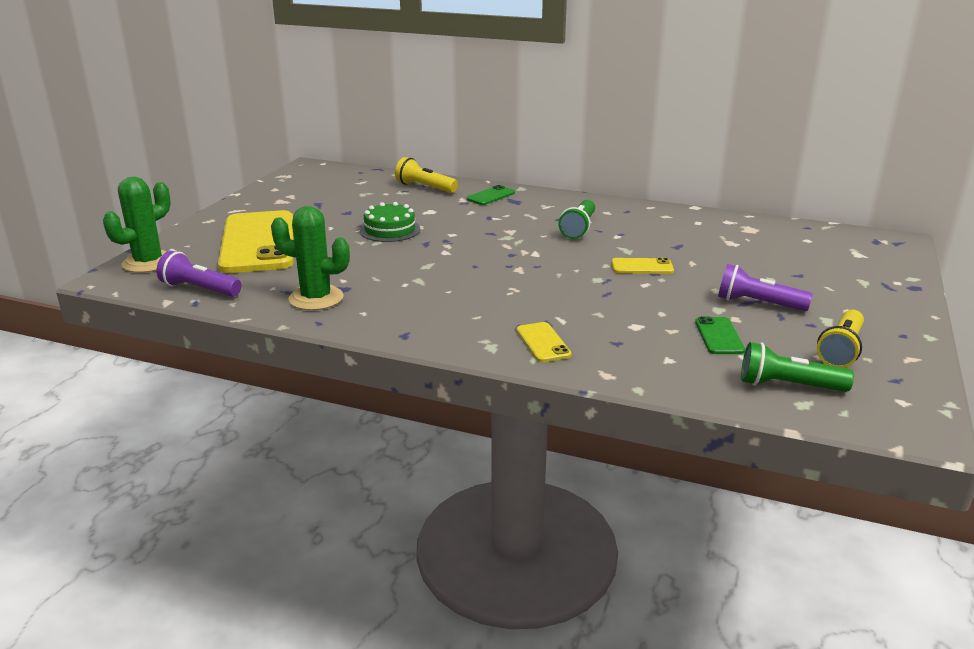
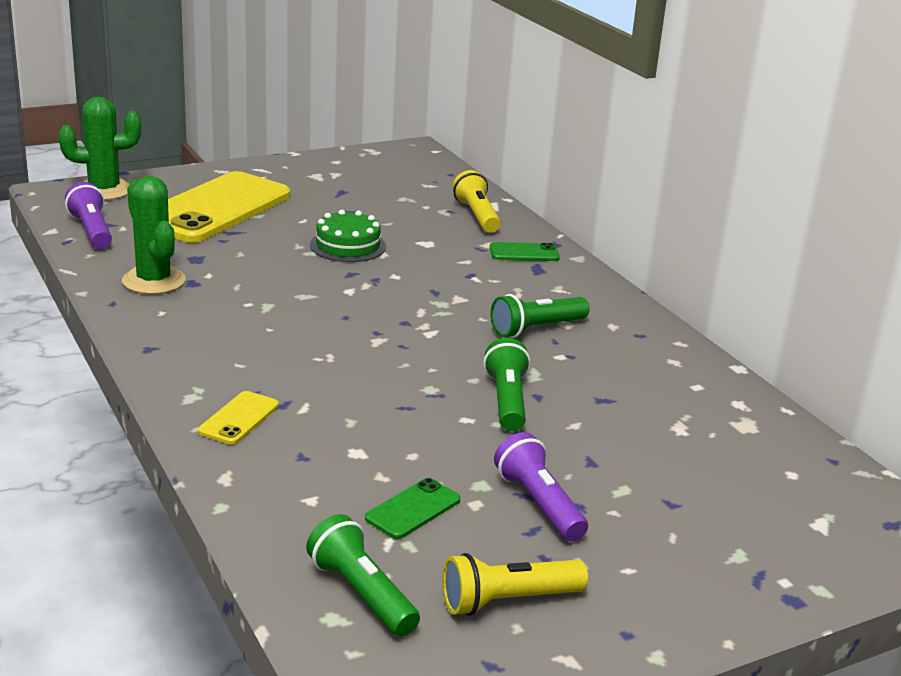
camera: 40 degrees right, 0 degrees up
(642, 267) = (506, 400): yellow phone -> green flashlight

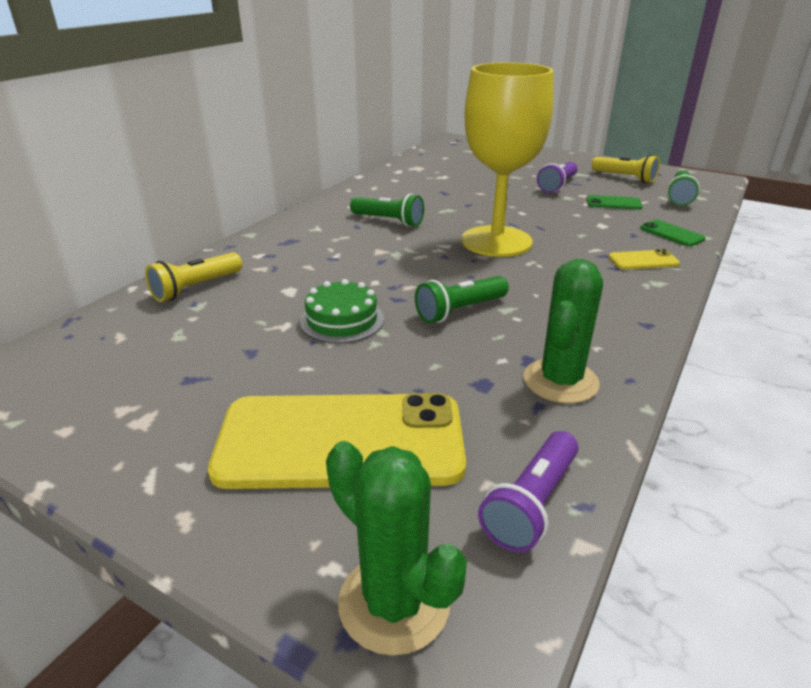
camera: 120 degrees left, 5 degrees up
(402, 362) = (496, 241): none -> yellow goblet
(506, 400) = (486, 209): green flashlight -> green flashlight (460, 311)
(524, 253) = (263, 251): green phone -> green phone (671, 234)

